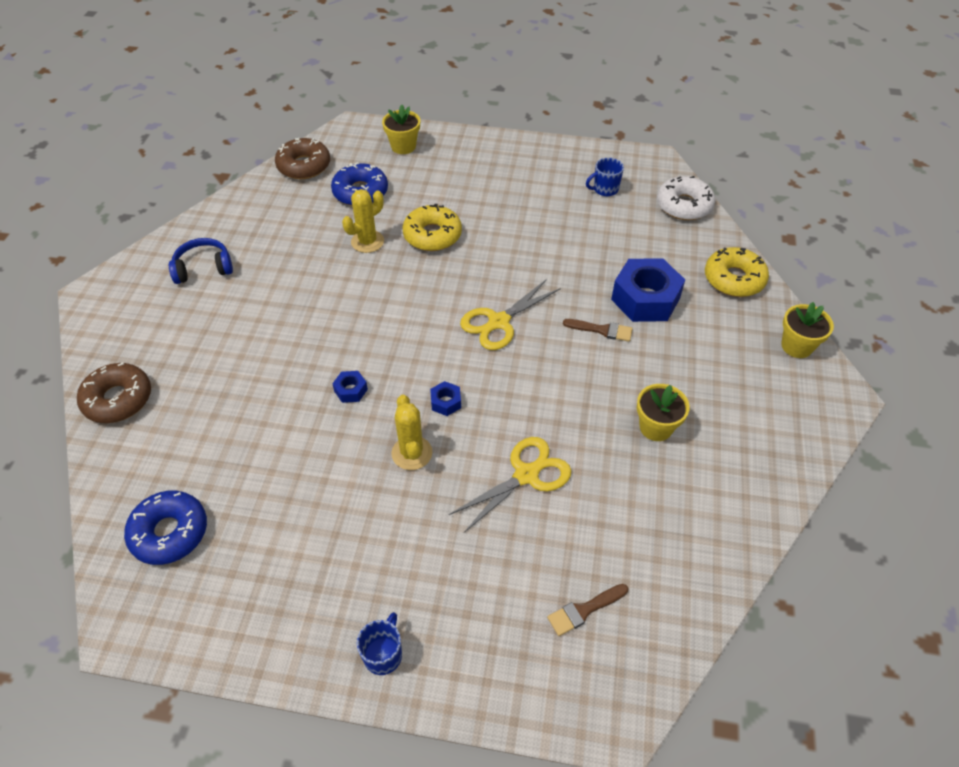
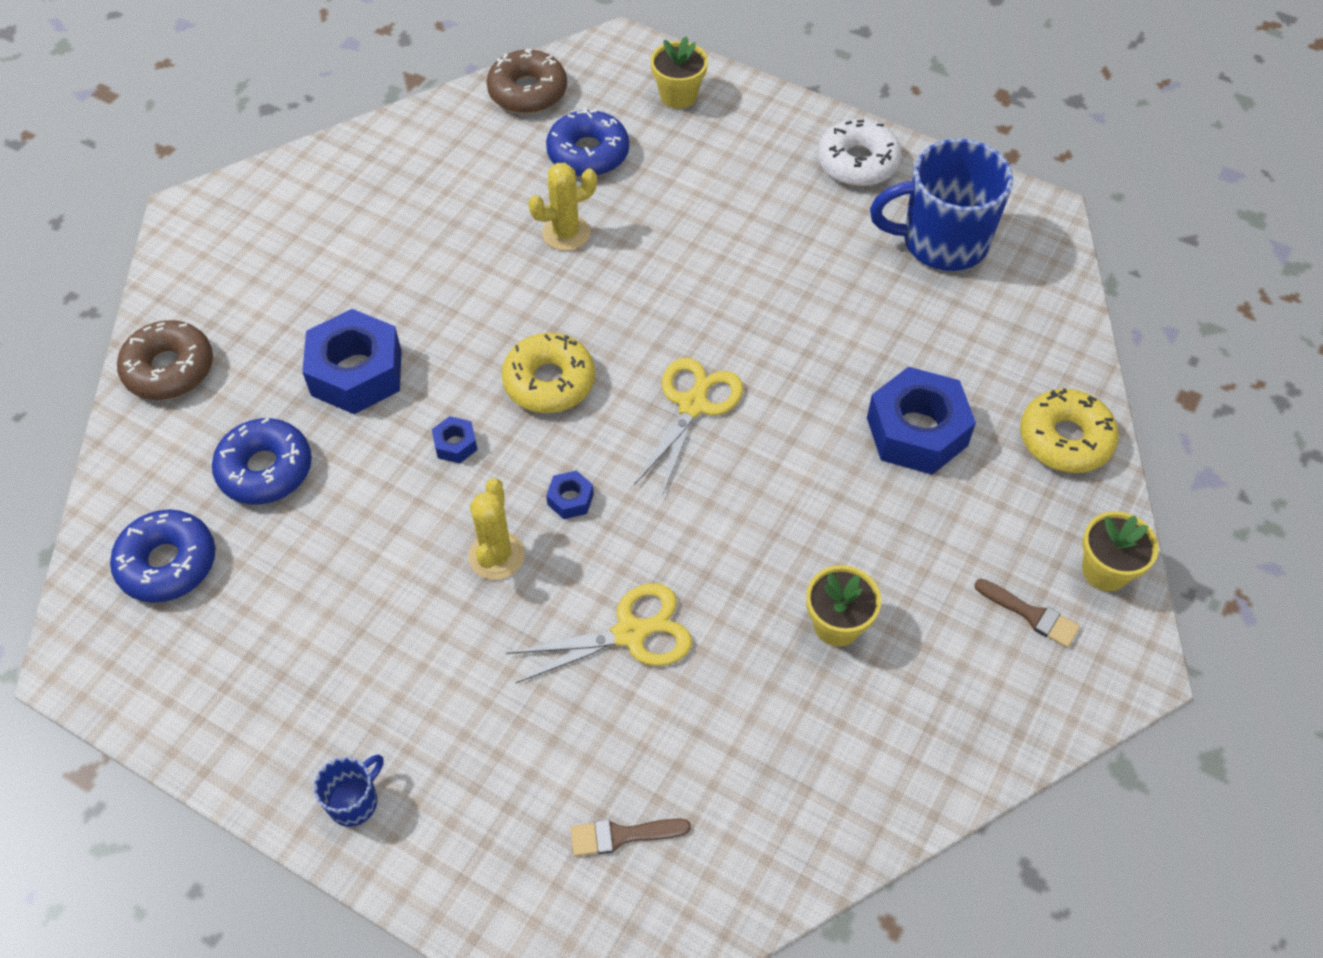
camera: 20 degrees right, 5 degrees up
(203, 268) = (337, 214): blue headphones -> none
(219, 446) = (265, 469): none -> blue donut
(260, 364) = (356, 373): none -> blue nut
(432, 235) = (659, 248): yellow donut -> yellow donut (549, 382)
(499, 322) = (692, 405): yellow scissors -> yellow scissors turned 135 degrees clockwise
(602, 330) = (830, 460): brown brush -> brown brush (1031, 615)
(605, 189) = (942, 242): blue mug -> blue mug, size x2.20
(684, 205) = (1049, 300): white donut -> white donut (857, 163)

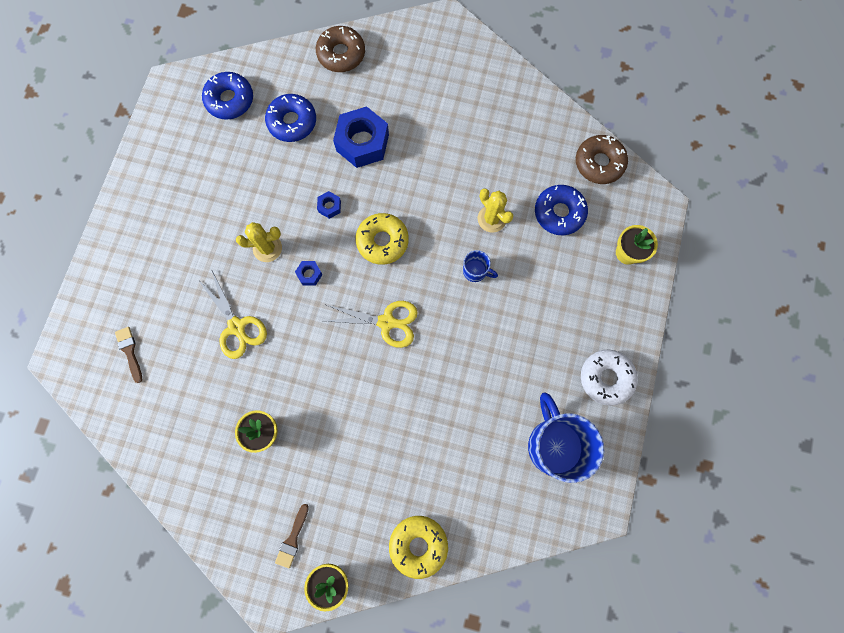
camera: 75 degrees right, 20 degrees up
(354, 801) = (126, 227): blue mug -> blue mug (475, 271)
(917, 431) = (401, 453): blue nut -> none

